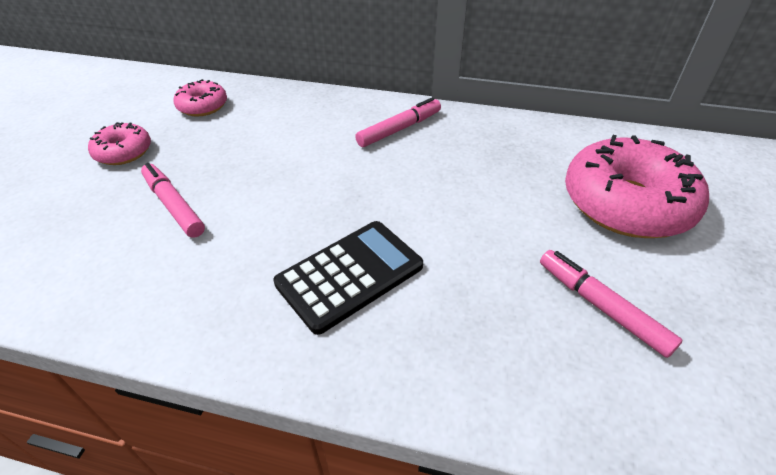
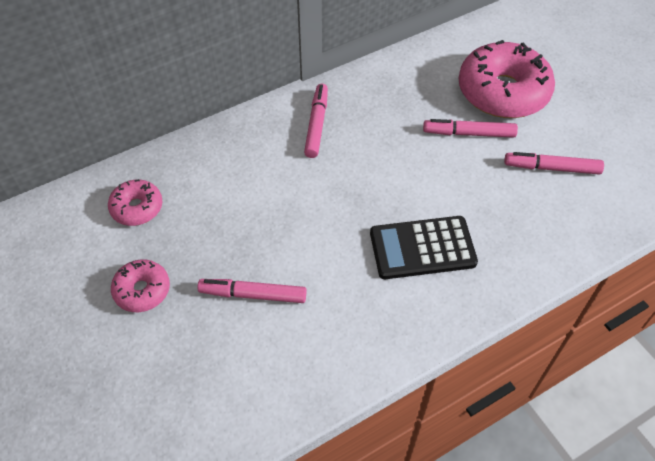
camera: 45 degrees left, 10 degrees up
(350, 275) = (422, 248): black calculator -> black calculator turned 105 degrees counterclockwise
(537, 214) = (469, 133): none -> pink marker

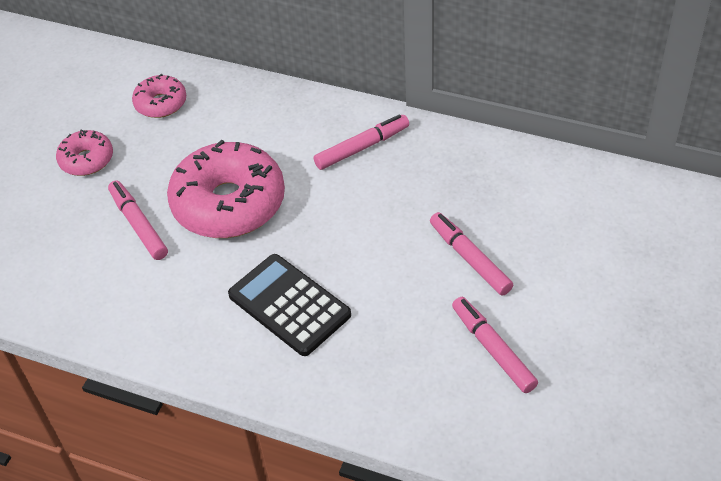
camera: 55 degrees right, 5 degrees down
(503, 92) = (559, 252): pink donut -> pink donut (229, 203)

